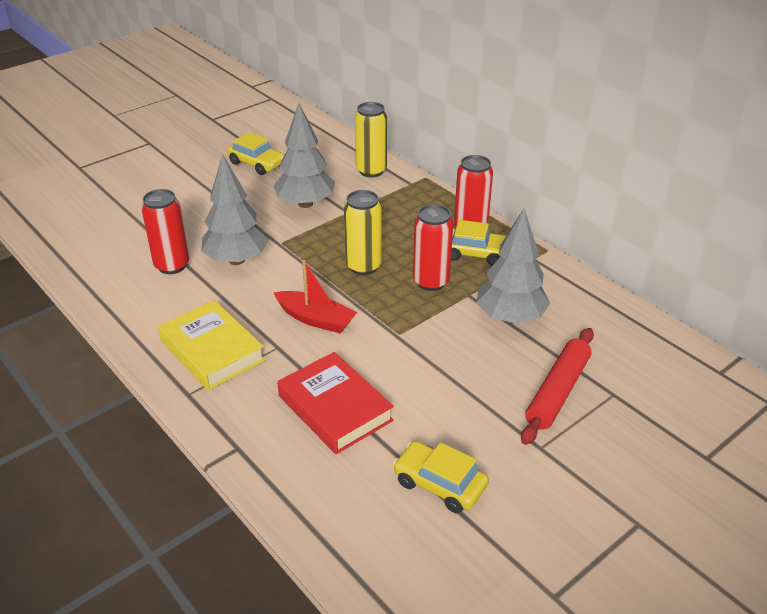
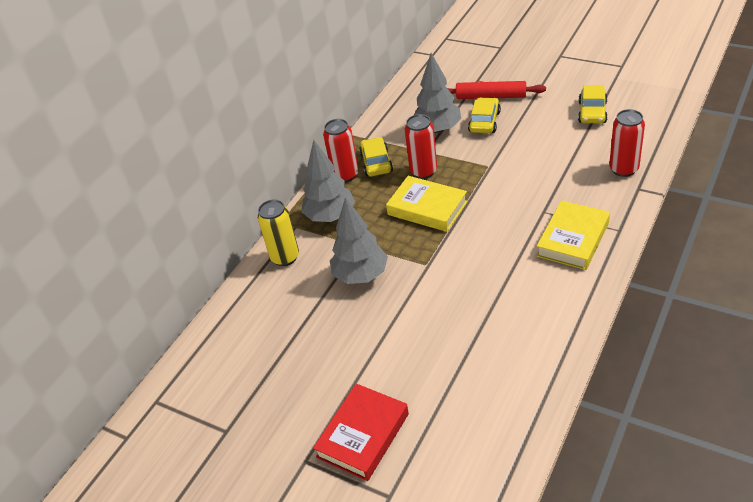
camera: 105 degrees left, 5 degrees up
(172, 265) = (500, 313): red can -> red can (623, 169)
(236, 260) = (466, 278): grey tree -> grey tree (330, 216)
(257, 163) = (308, 341): yellow car -> yellow car (484, 122)
(316, 319) = (502, 206): red boat -> none
(335, 408) = (574, 165): red book -> red book (363, 435)
(363, 266) = (427, 208): yellow can -> yellow book

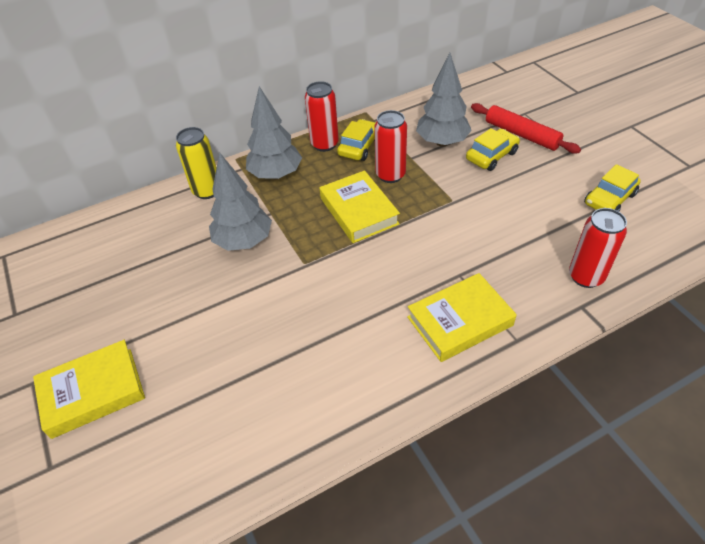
camera: 30 degrees right, 5 degrees up
(363, 435) = (93, 392): red book -> yellow book

